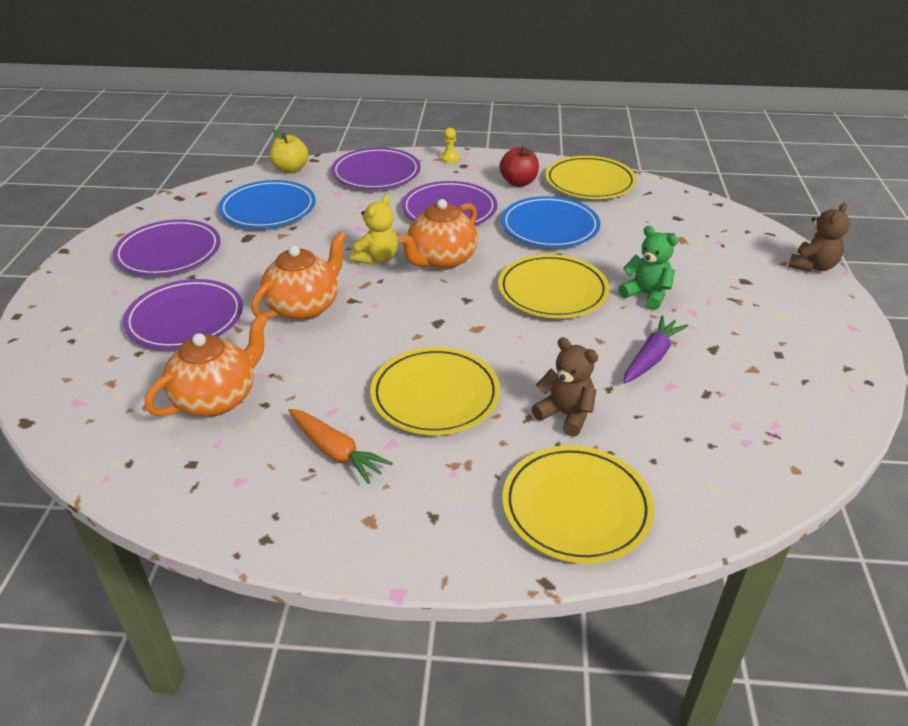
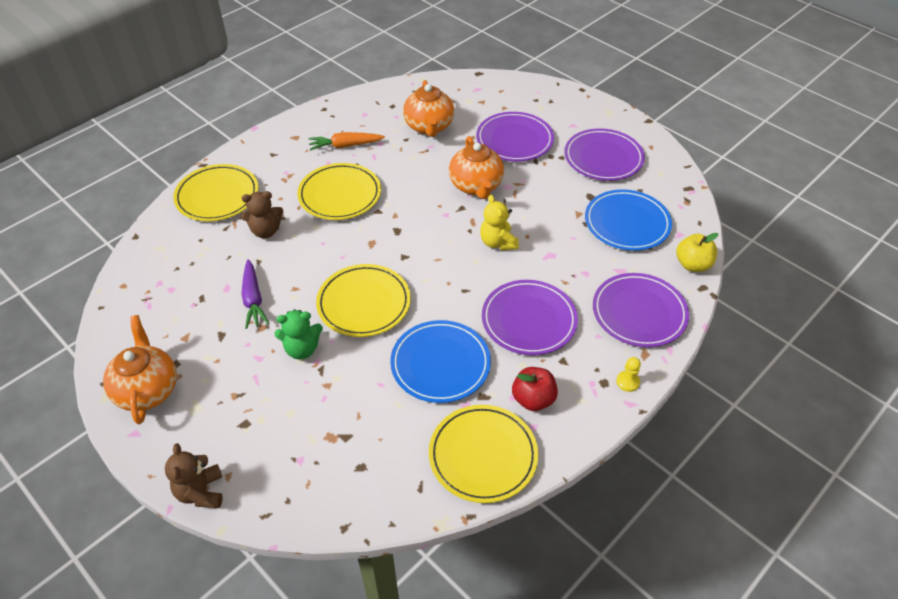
camera: 130 degrees right, 10 degrees up
(441, 260) = (462, 272): orange teapot -> orange teapot (147, 389)

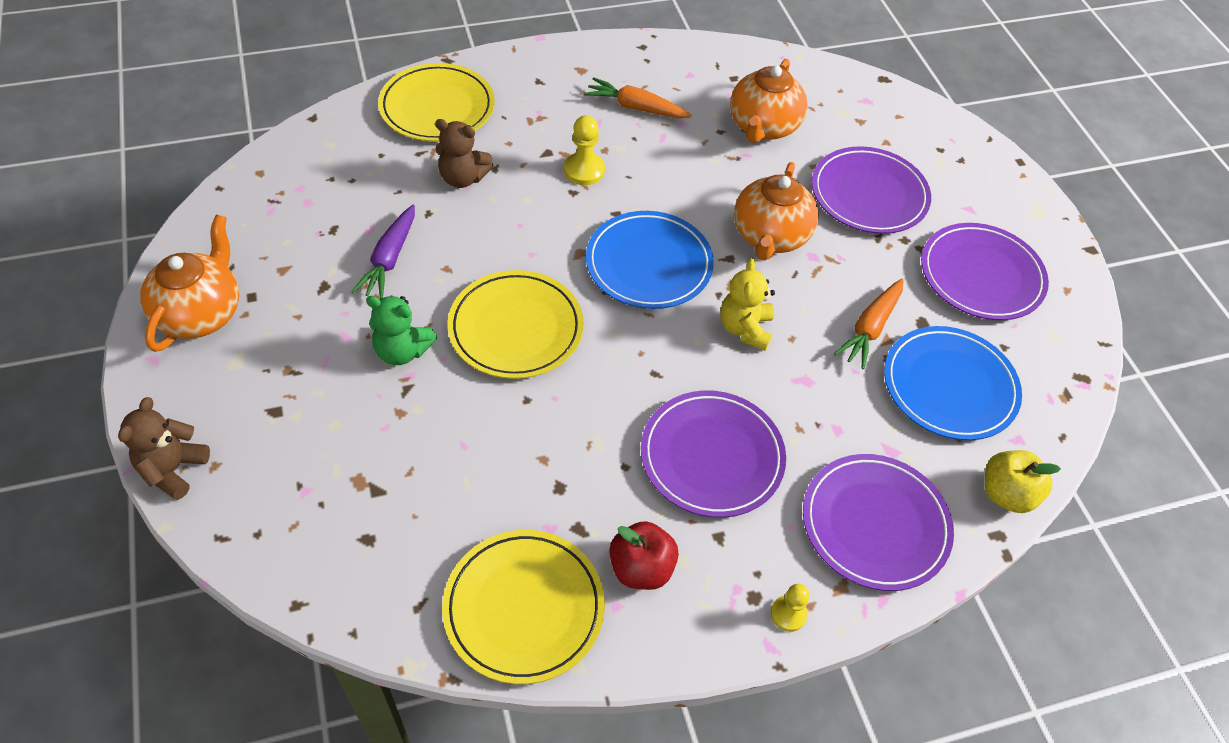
camera: 25 degrees right, 5 degrees up
(340, 195) = (584, 170): yellow plate -> yellow pawn
(440, 364) = (555, 457): blue plate -> blue plate (649, 264)
(565, 211) = (870, 328): none -> orange carrot

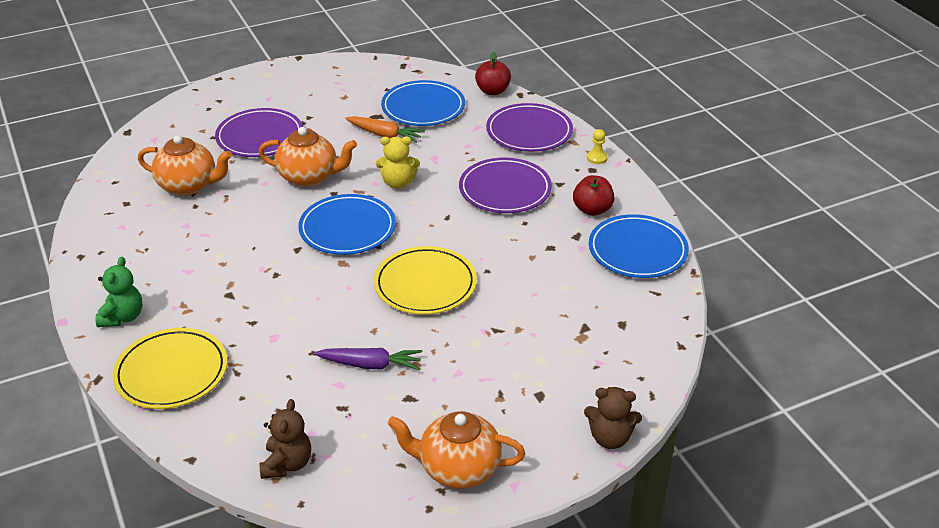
camera: 95 degrees left, 15 degrees down
(402, 351) = (463, 339): green teddy bear -> green teddy bear (123, 317)
(463, 178) = (267, 339): brown teddy bear -> brown teddy bear (287, 464)
(524, 608) = (637, 250): yellow plate -> blue plate
(584, 170) = (249, 271): yellow pawn -> none
(635, 107) = (167, 252): orange carrot -> none
(981, 275) = (329, 95): purple plate -> none
(1006, 494) = (492, 91): yellow apple -> red apple

